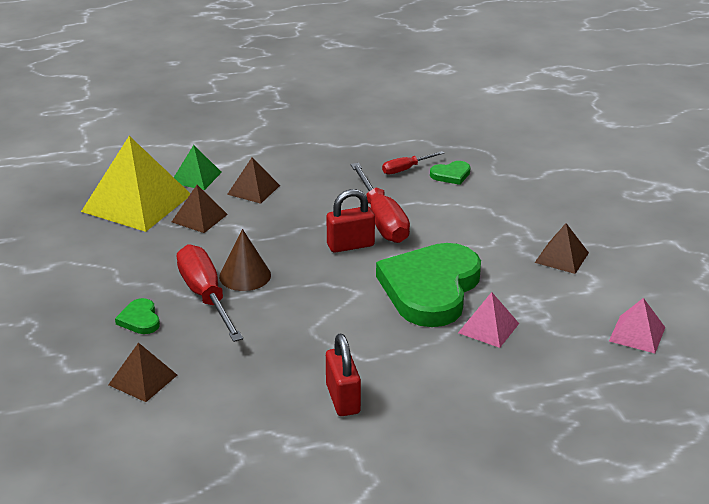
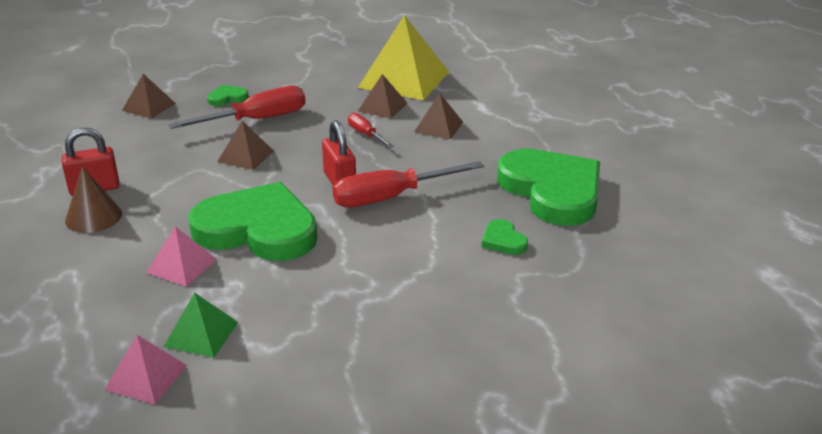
camera: 85 degrees right, 0 degrees up
(196, 177) = (455, 99): green pyramid -> green pyramid (201, 334)
(245, 276) = (287, 134): brown cone -> brown cone (93, 217)
(379, 148) = (552, 191): none -> green heart
(406, 169) = (507, 209): red screwdriver -> red screwdriver (365, 134)
(561, 257) = (318, 323): brown pyramid -> brown pyramid (246, 156)

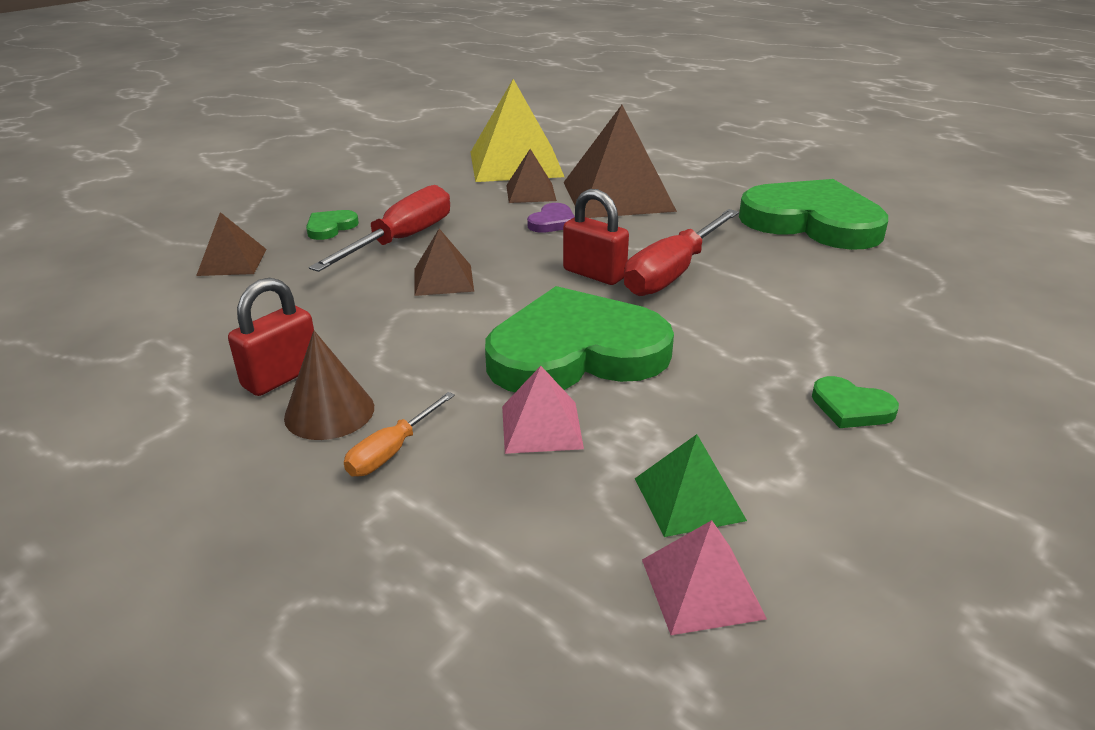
camera: 30 degrees left, 0 degrees up
(96, 249) = (392, 451): none -> orange screwdriver
(365, 134) = (552, 222): red screwdriver -> purple heart
(438, 127) = (617, 196): brown pyramid -> brown pyramid, size x1.99
(503, 240) = (842, 278): green heart -> green heart (851, 407)

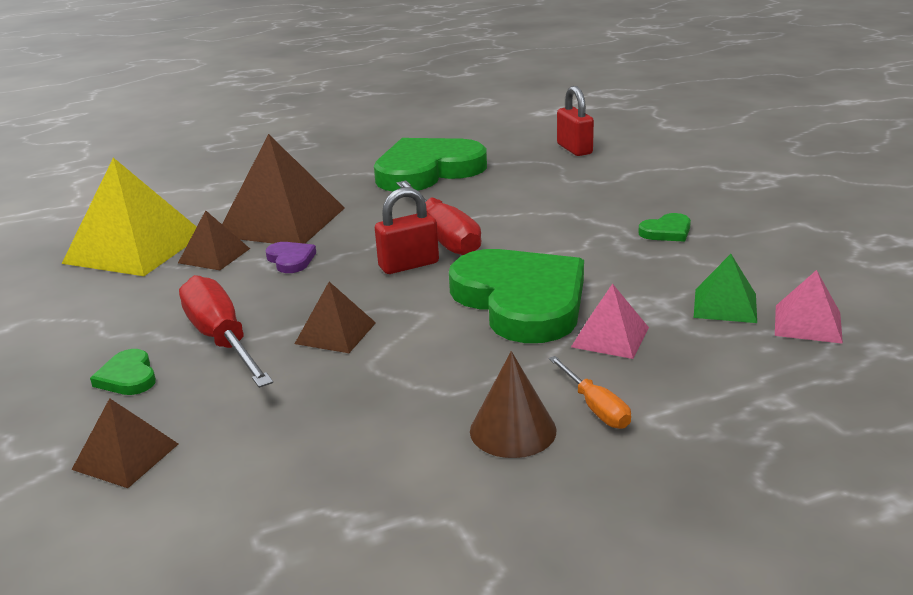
camera: 60 degrees left, 5 degrees down
(281, 376) = (427, 450): red padlock -> red padlock (574, 149)
(576, 352) = (521, 301): green heart -> green heart turned 135 degrees clockwise

